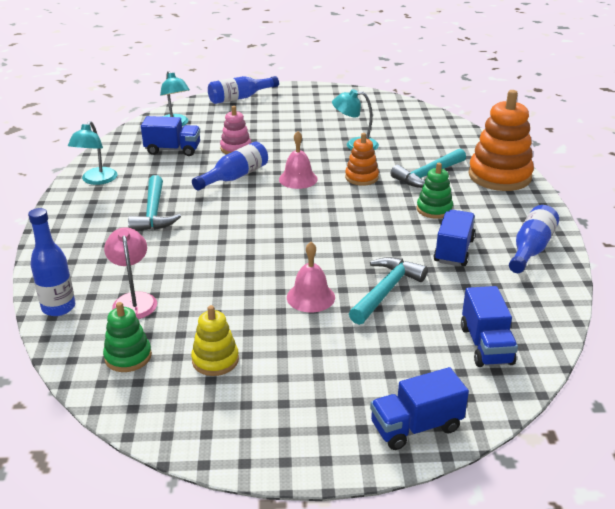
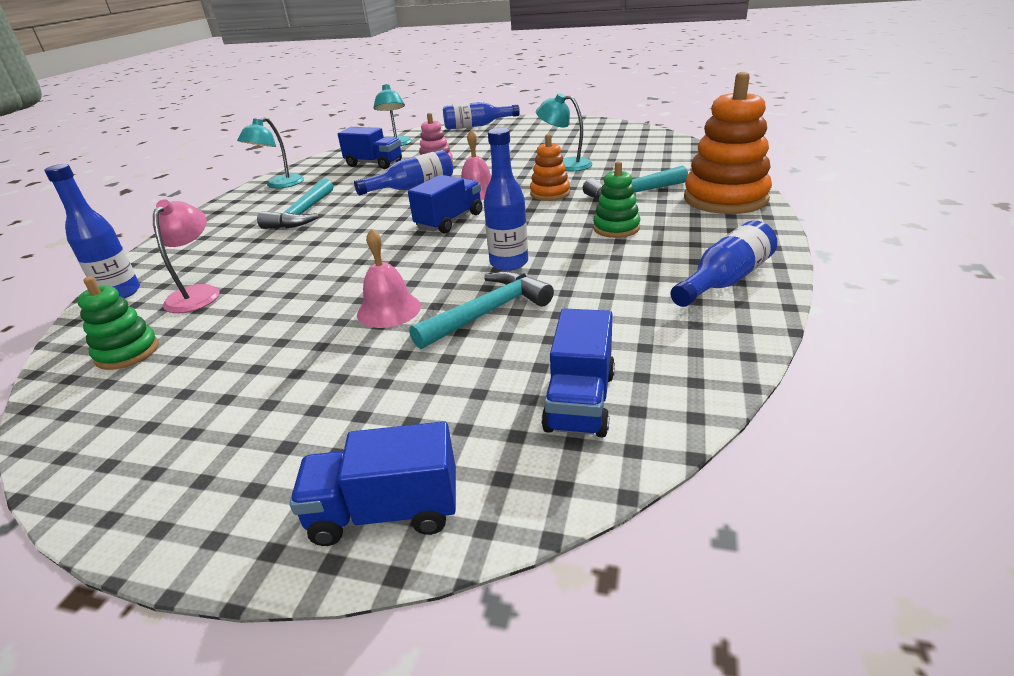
camera: 20 degrees right, 0 degrees up
(215, 360) = (212, 370): yellow stacking toy -> none
(373, 248) = (509, 263): none -> blue bottle
(453, 251) = (611, 274): blue truck -> blue truck (449, 221)

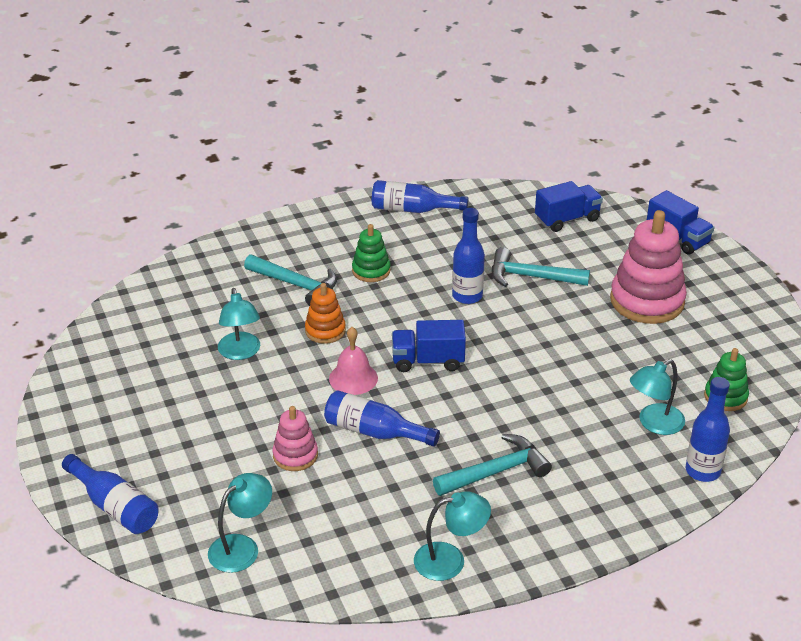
camera: 130 degrees left, 5 degrees up
(197, 293) = (654, 424): pink lamp -> turquoise lamp
(321, 380) = (647, 301): none -> pink stacking toy
(374, 164) = (327, 517): blue truck -> none
(389, 310) = (570, 316): pink bell -> none
(725, 199) = (275, 238): orange stacking toy -> none

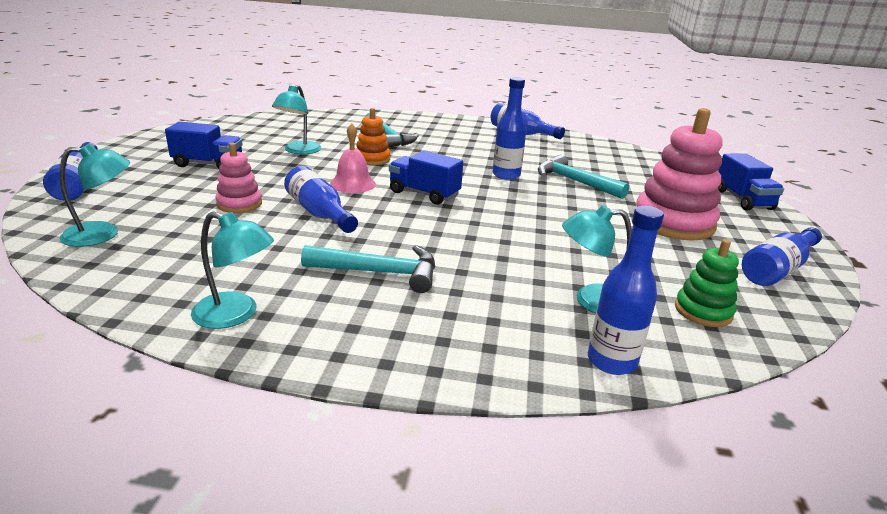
camera: 30 degrees right, 10 degrees down
(371, 271) = (450, 146): green stacking toy -> none
(567, 219) = (643, 165): blue truck -> blue truck (208, 164)
(747, 325) = (777, 269): none -> blue bottle

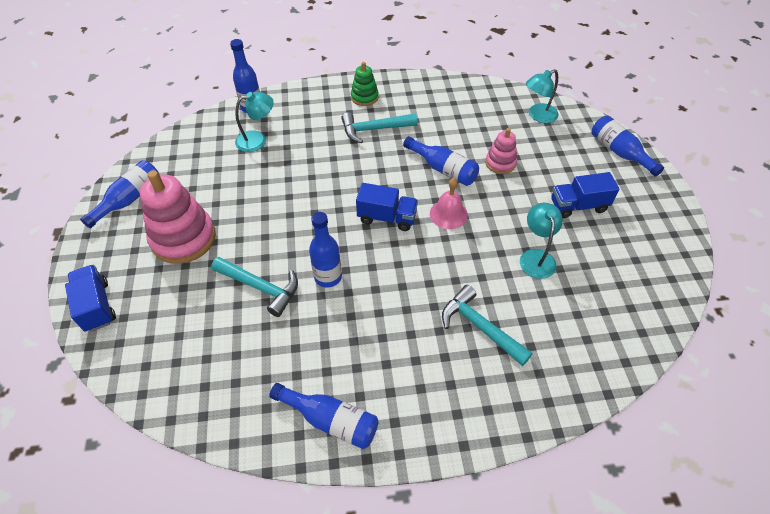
camera: 165 degrees right, 25 degrees up
(236, 315) = (421, 90): turquoise lamp -> none
(372, 159) = (462, 265): orange stacking toy -> none
(703, 311) = (197, 148): green stacking toy -> green stacking toy (364, 97)

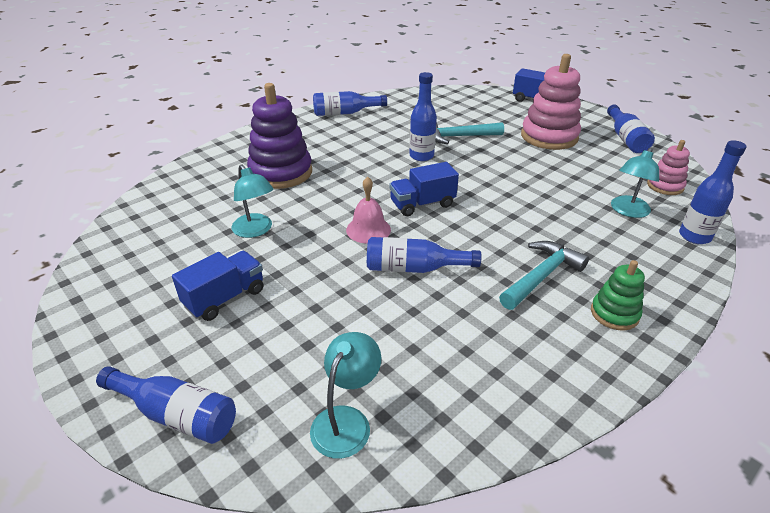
camera: 145 degrees right, 15 degrees down
(480, 327) = (281, 172): turquoise hammer -> purple stacking toy
(500, 163) = (353, 307): pink stacking toy -> pink stacking toy (665, 186)

